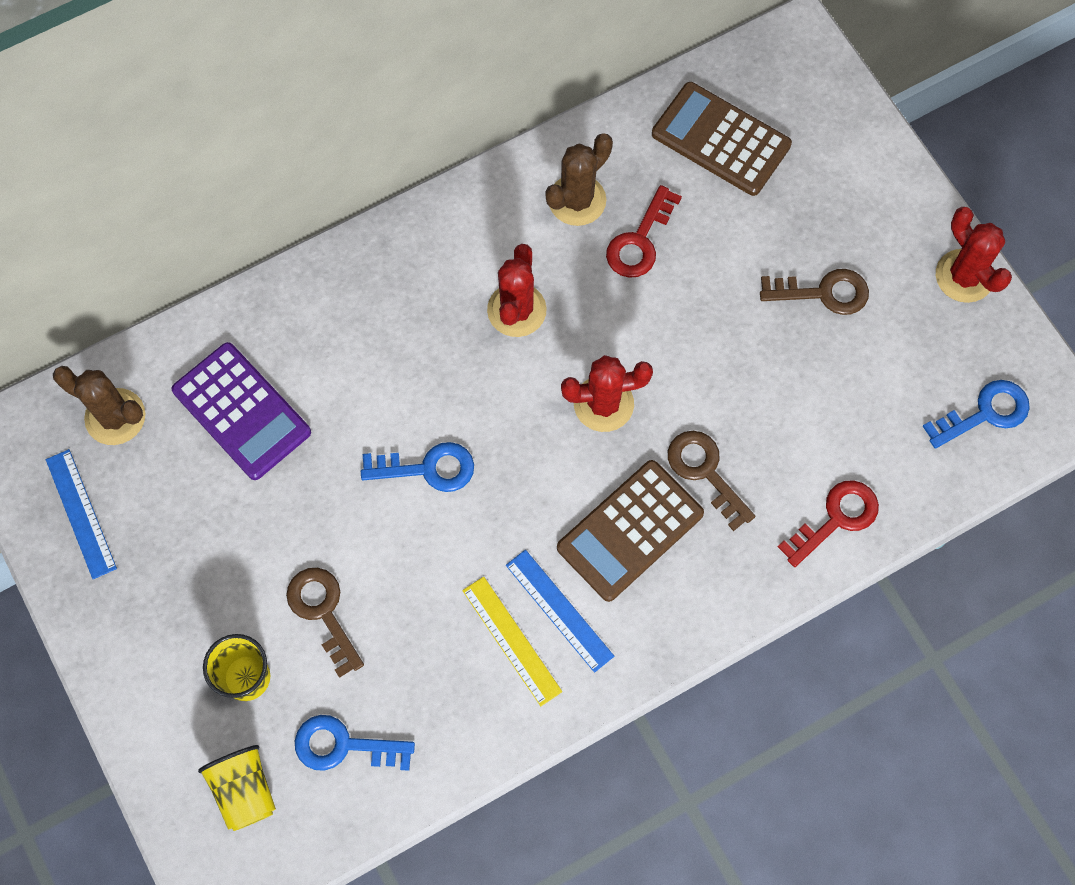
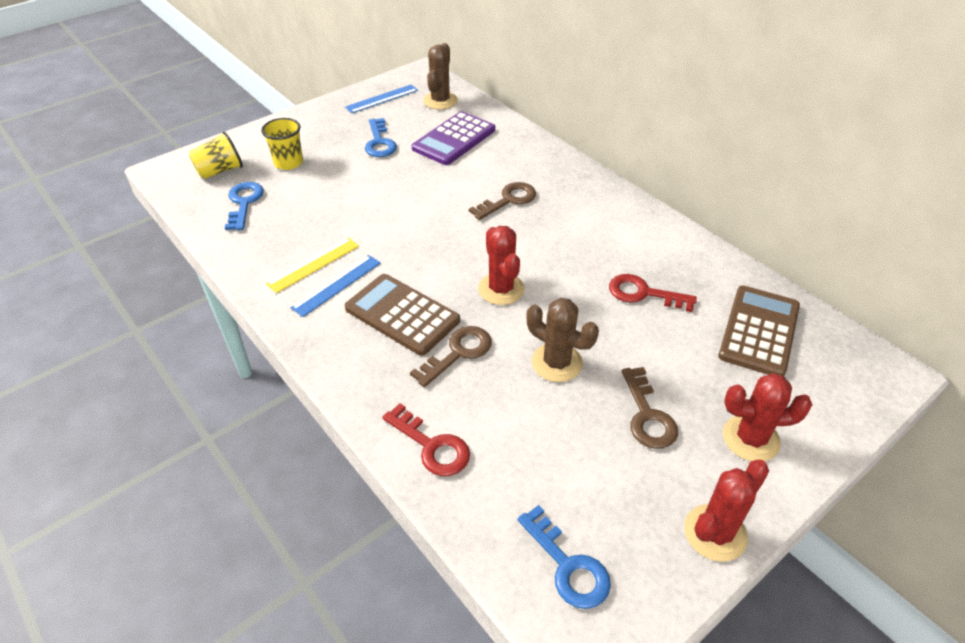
camera: 80 degrees right, 25 degrees down
(323, 612) = (330, 184): brown key -> brown key (508, 200)
(427, 468) = (432, 213): blue key -> blue key (379, 142)
(516, 310) = (560, 238): red cactus -> red cactus (750, 439)
(577, 200) = (661, 257): brown cactus -> brown cactus (557, 363)

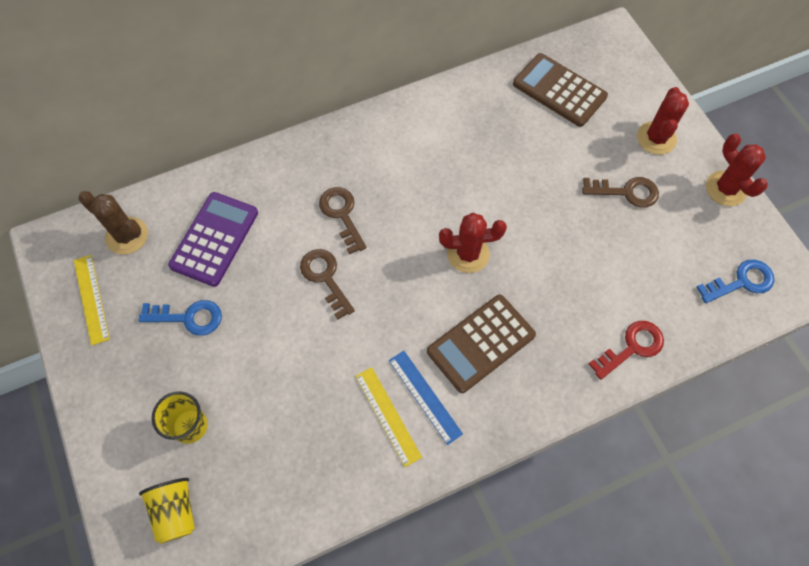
camera: 75 degrees left, 20 degrees up
(244, 203) = (254, 484): blue key -> none
(382, 99) = (91, 299): blue ruler -> yellow ruler
(454, 139) = (214, 239): purple calculator -> purple calculator turned 120 degrees counterclockwise
(458, 353) = (538, 306): brown key -> brown key (325, 278)
(557, 363) = (563, 236): brown cactus -> none
(643, 293) = (500, 149): red key -> none

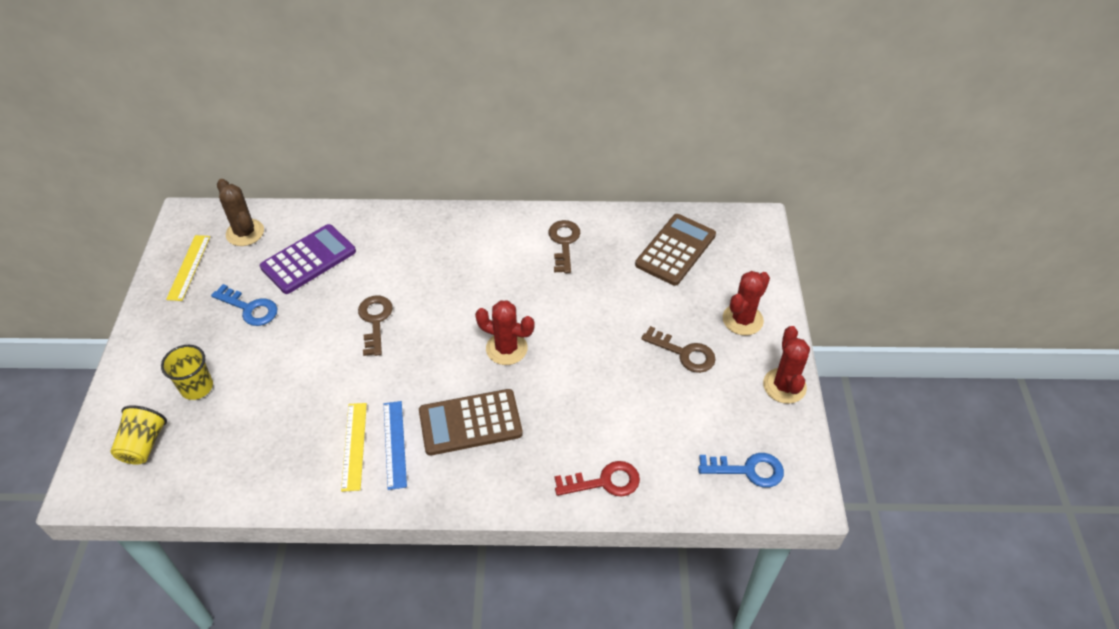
camera: 25 degrees right, 15 degrees down
(342, 215) = (421, 279): brown key -> brown key (564, 243)
(559, 90) = (675, 250): brown calculator -> brown calculator turned 60 degrees clockwise

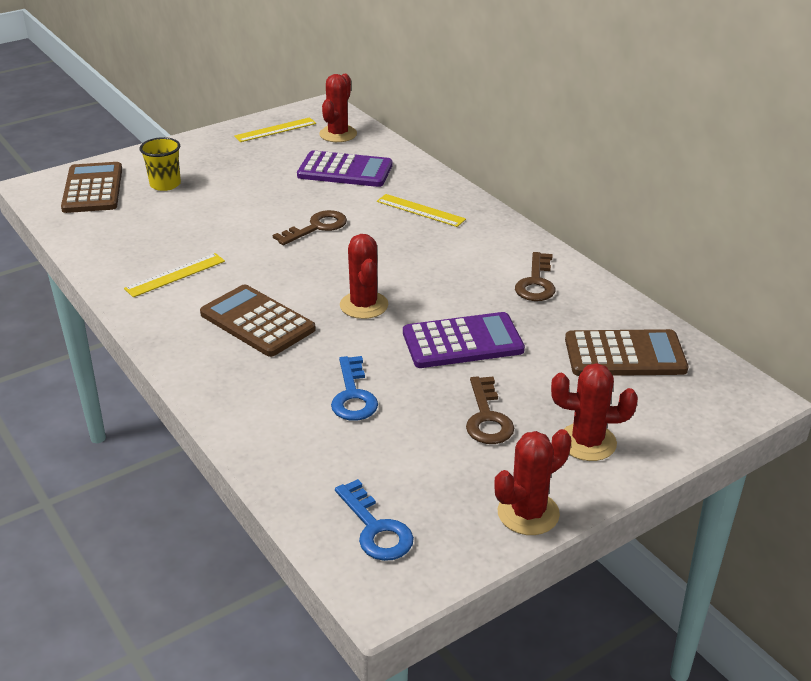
camera: 55 degrees right, 15 degrees down
(143, 445) = (93, 189): yellow cup -> brown calculator
(245, 233) = (338, 134): brown cactus -> red cactus
(250, 308) = (264, 170): blue key -> blue key (353, 395)
(394, 444) = (195, 293): blue ruler -> none
(414, 249) = (420, 210): none -> yellow ruler
(564, 243) = (536, 282): brown key -> brown key turned 135 degrees clockwise
(596, 319) = (462, 342): none -> purple calculator
(604, 482) = (264, 429): red key -> none

